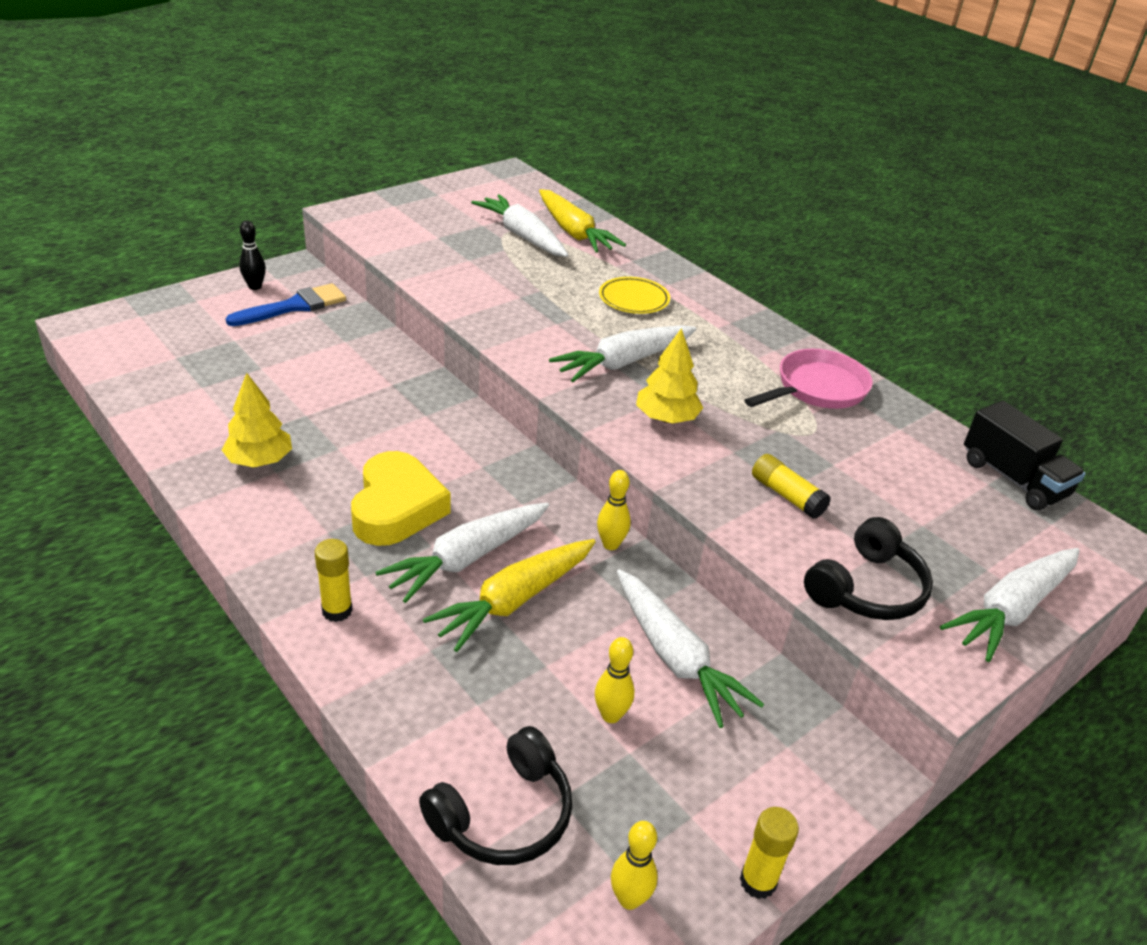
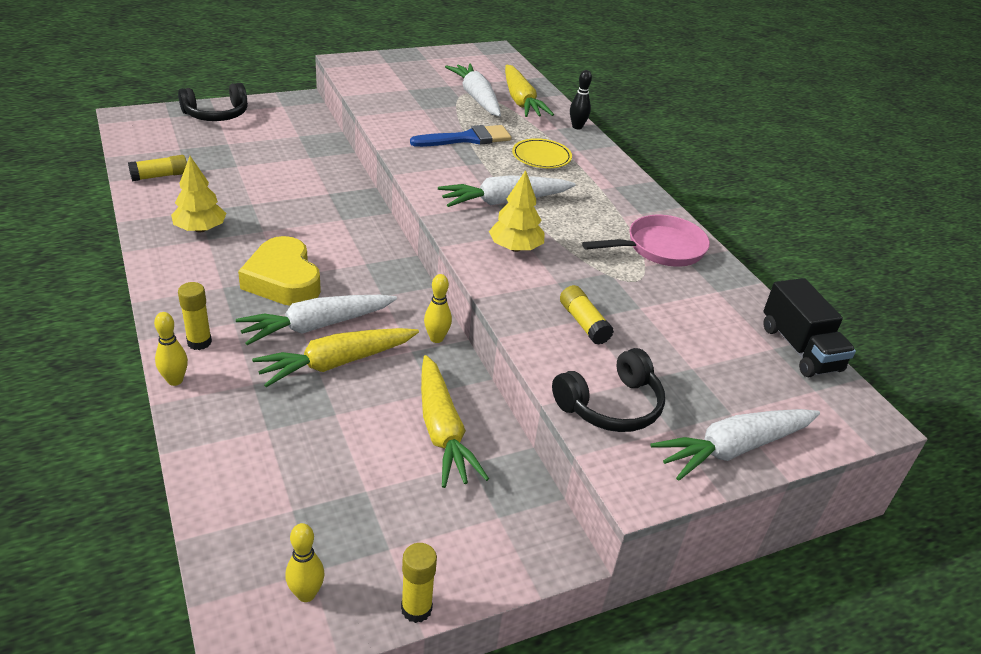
camera: 15 degrees right, 0 degrees up
(170, 398) = (160, 176): none -> yellow glue stick
(255, 287) = (263, 109): black bowling pin -> black bowling pin (577, 127)
(294, 306) = (285, 127): blue brush -> blue brush (467, 139)
(396, 508) = (283, 280): yellow heart -> yellow heart turned 135 degrees clockwise
(503, 814) = (243, 510): black headphones -> black headphones (216, 114)
(611, 715) = (366, 461): yellow bowling pin -> yellow bowling pin (175, 380)
(675, 657) = (442, 431): white carrot -> yellow carrot

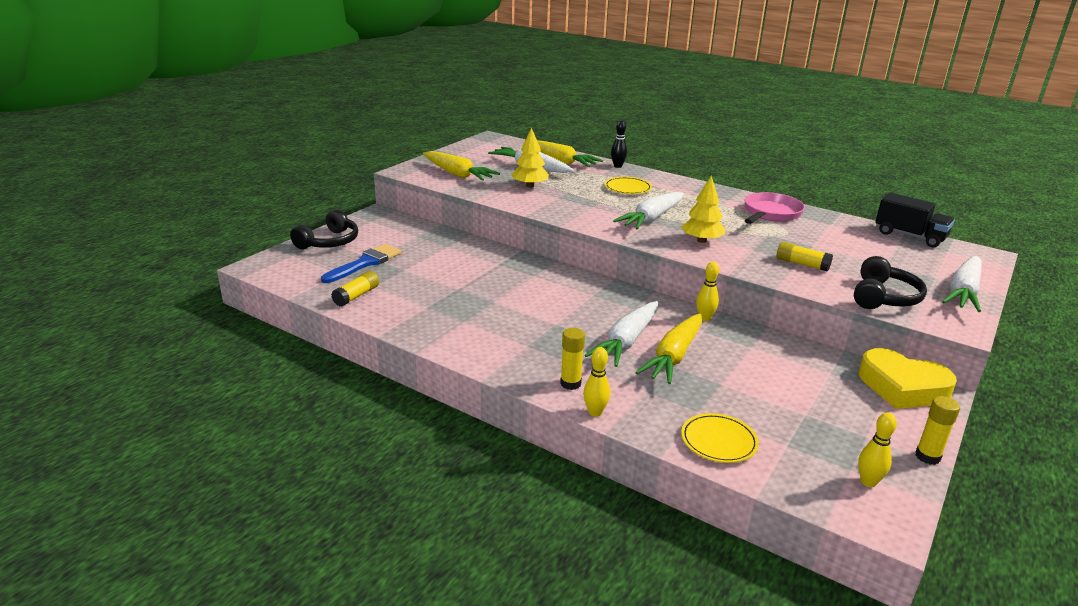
camera: 30 degrees left, 10 degrees down
(200, 229) = (449, 317): yellow tree -> yellow tree (530, 186)
(235, 468) = (718, 441): none -> yellow plate
(283, 280) = (560, 325): yellow heart -> yellow heart (902, 387)
(442, 431) = (789, 364): yellow carrot -> yellow carrot (457, 174)
(467, 139) = (567, 192): blue brush -> blue brush (365, 263)

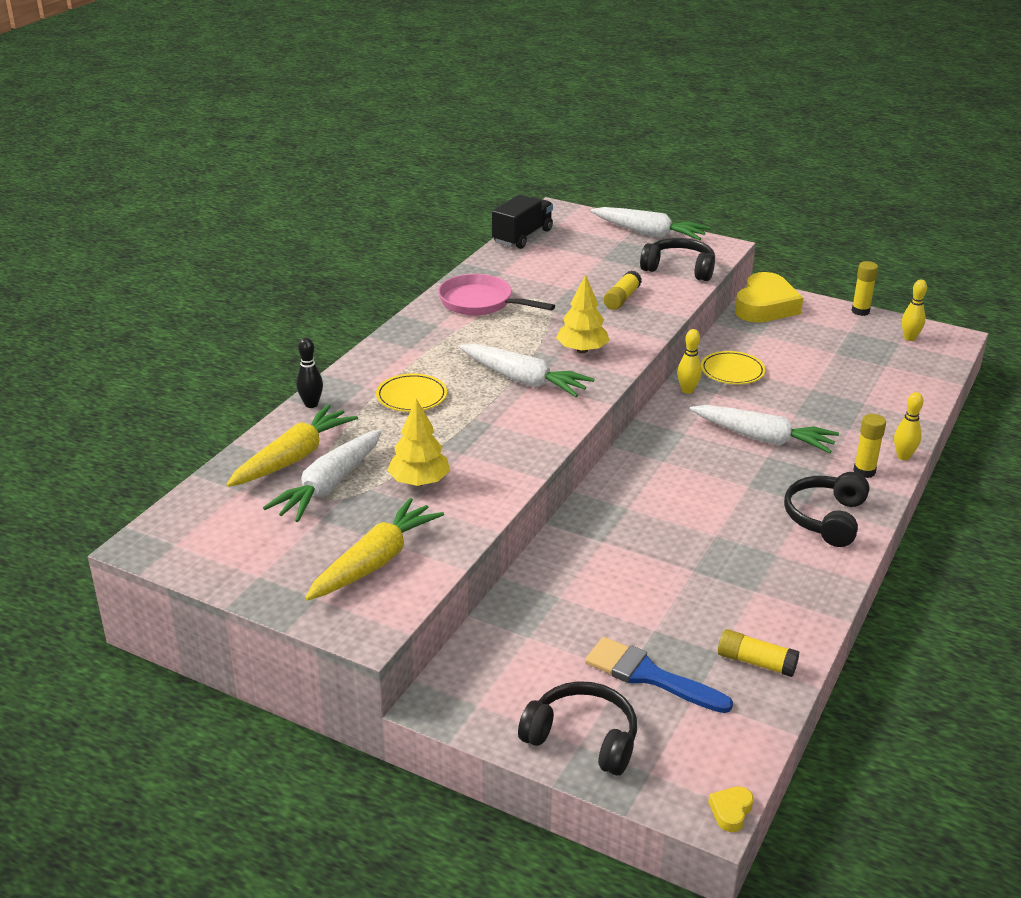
camera: 95 degrees left, 5 degrees up
(250, 271) = (731, 811): none -> yellow heart
(503, 350) = (826, 518): none -> black headphones
(673, 356) = (777, 411): yellow carrot -> none
(718, 441) = (903, 395): yellow plate -> yellow plate (732, 371)

